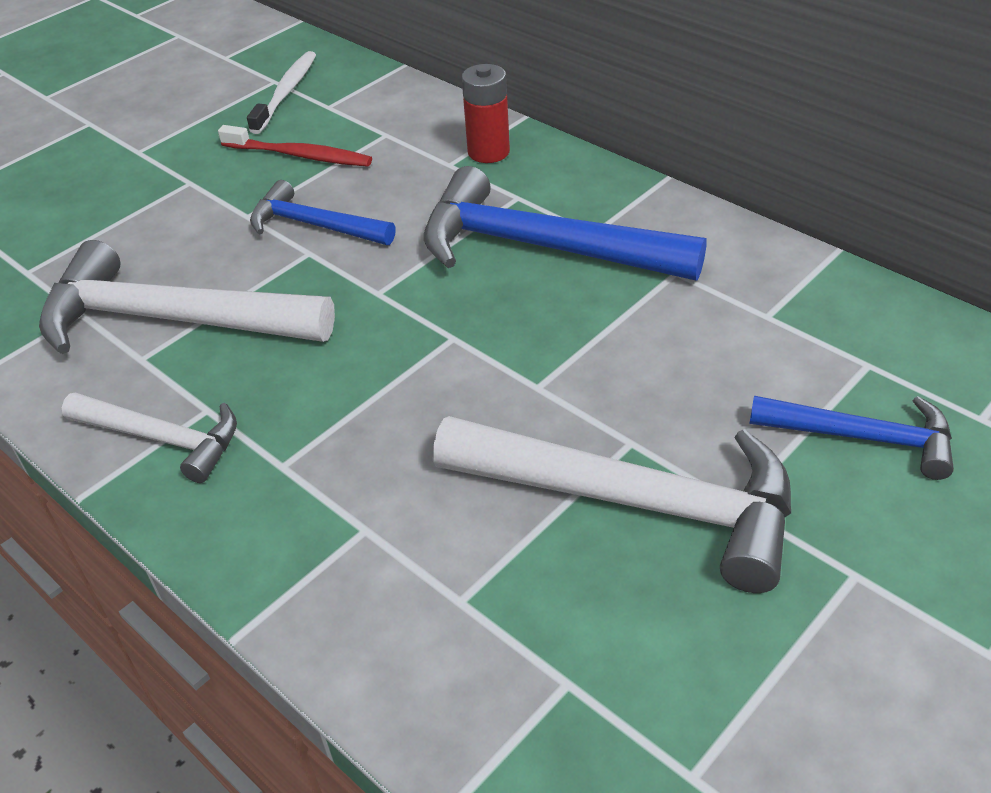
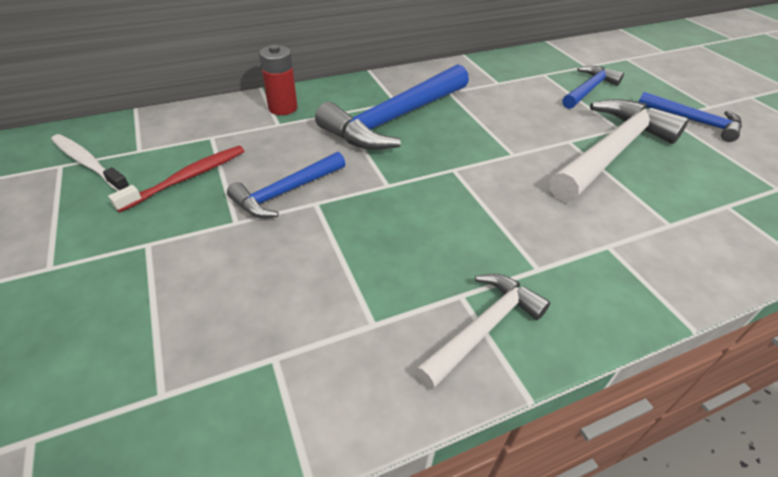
camera: 70 degrees left, 0 degrees up
(172, 319) = (336, 293): white hammer -> none
(874, 621) = (693, 121): none -> blue hammer

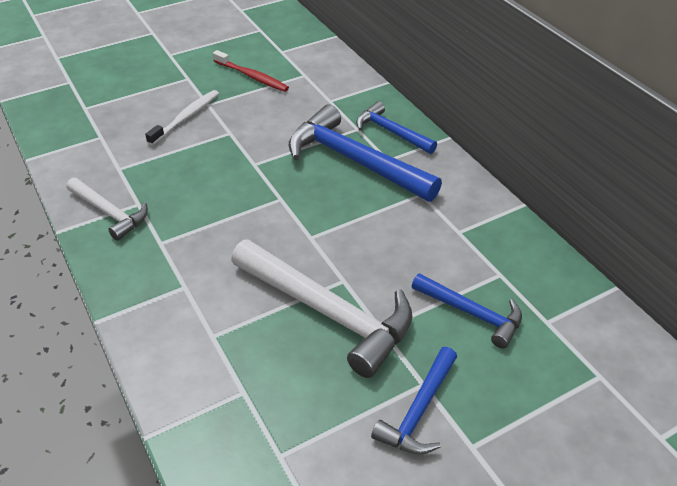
camera: 85 degrees right, 0 degrees up
(88, 163) = (263, 38): white toothbrush -> white toothbrush (186, 117)
(283, 108) = (355, 98): red battery -> none
(286, 192) = (240, 118): blue hammer -> blue hammer (391, 132)

